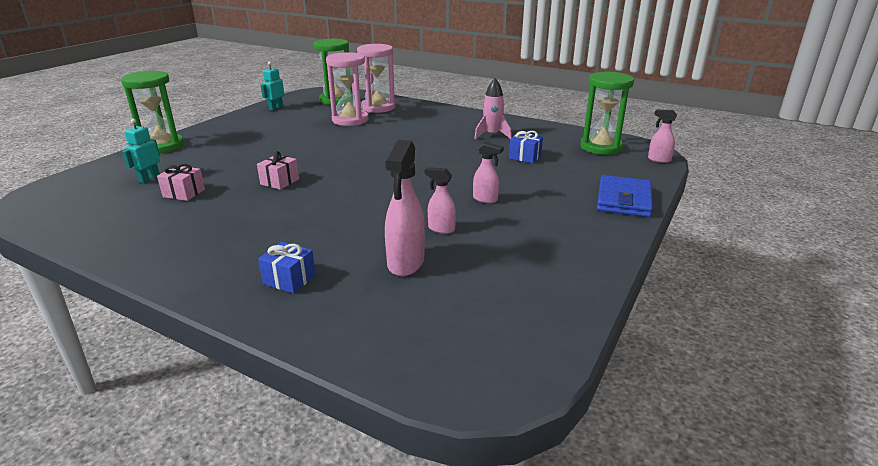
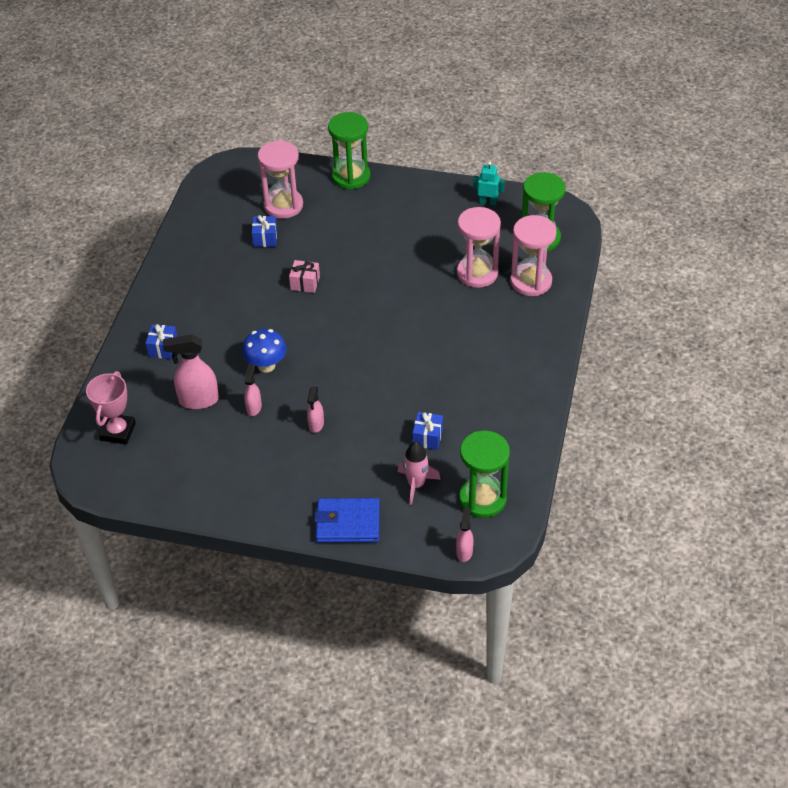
camera: 75 degrees right, 20 degrees up
(149, 179) = (283, 205): turquoise robot -> pink hourglass
(184, 193) = (265, 238): pink gift -> blue gift
(381, 215) = (266, 365): none -> blue mushroom
(424, 339) = (118, 431): none -> pink trophy
(492, 135) = (481, 400): pink rocket -> pink rocket (416, 484)

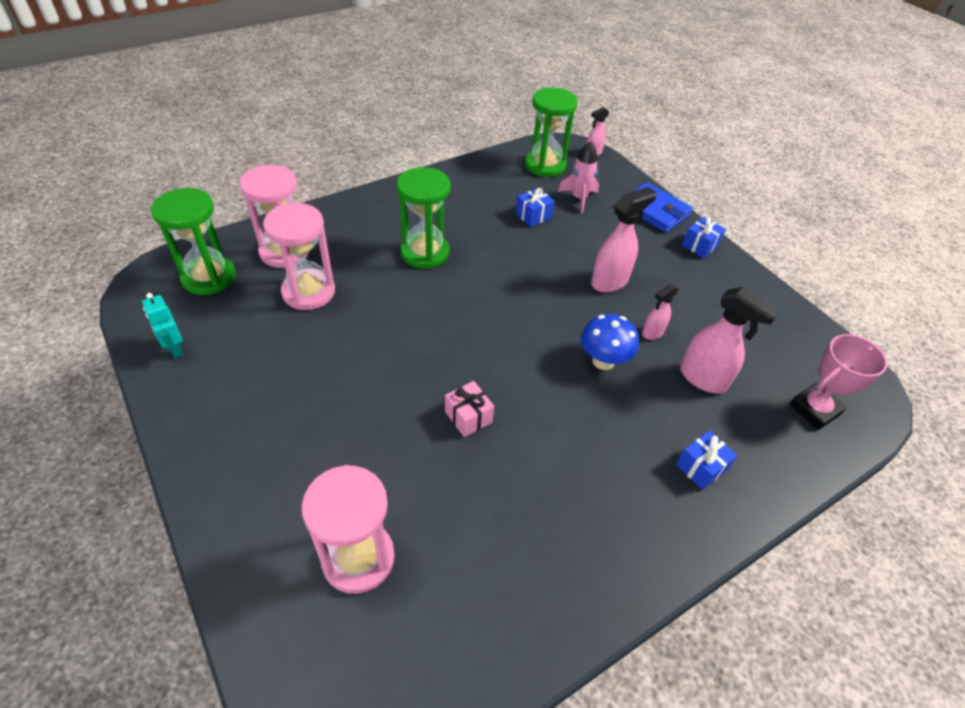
camera: 140 degrees left, 0 degrees up
(265, 238) = (440, 522): blue gift -> blue gift (700, 246)
(316, 424) = (610, 281): pink spray bottle -> pink spray bottle, size x1.75
(351, 177) = (225, 524): green hourglass -> green hourglass (425, 253)

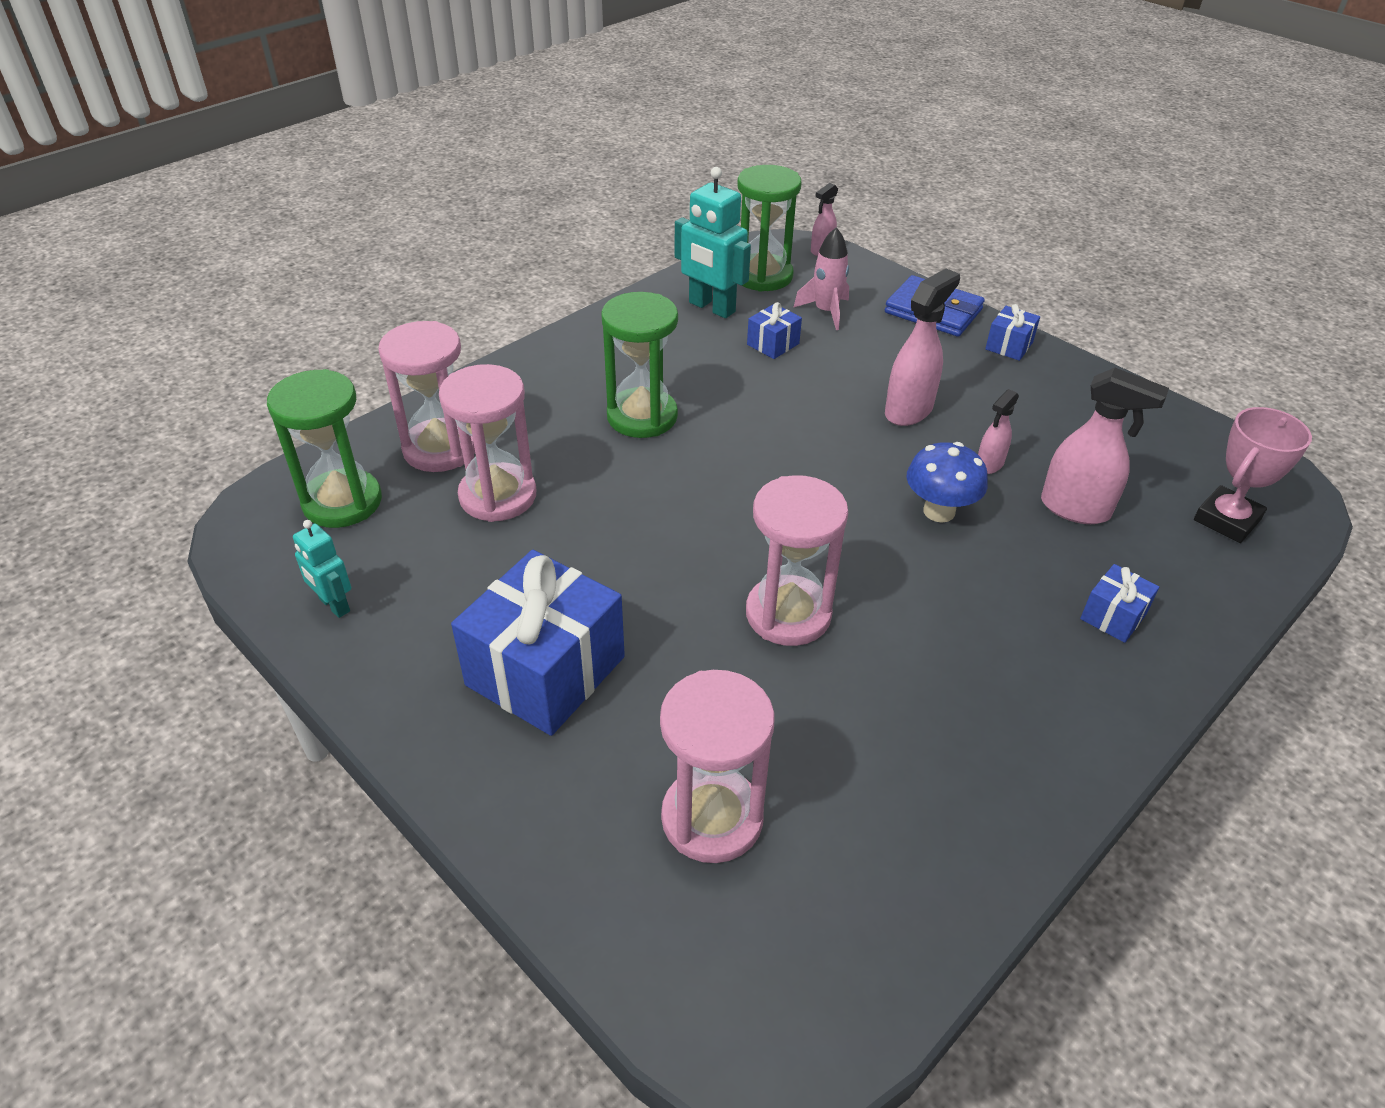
camera: 10 degrees left, 5 degrees down
(290, 424) = (545, 671): none -> blue gift
(468, 417) = (788, 614): pink gift -> pink hourglass
(501, 182) = (711, 307): none -> turquoise robot

